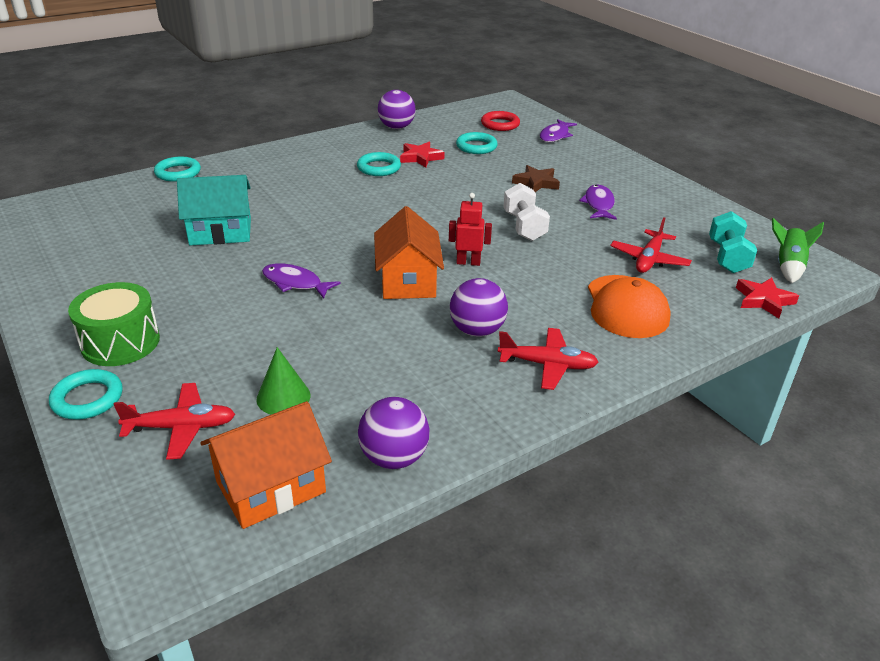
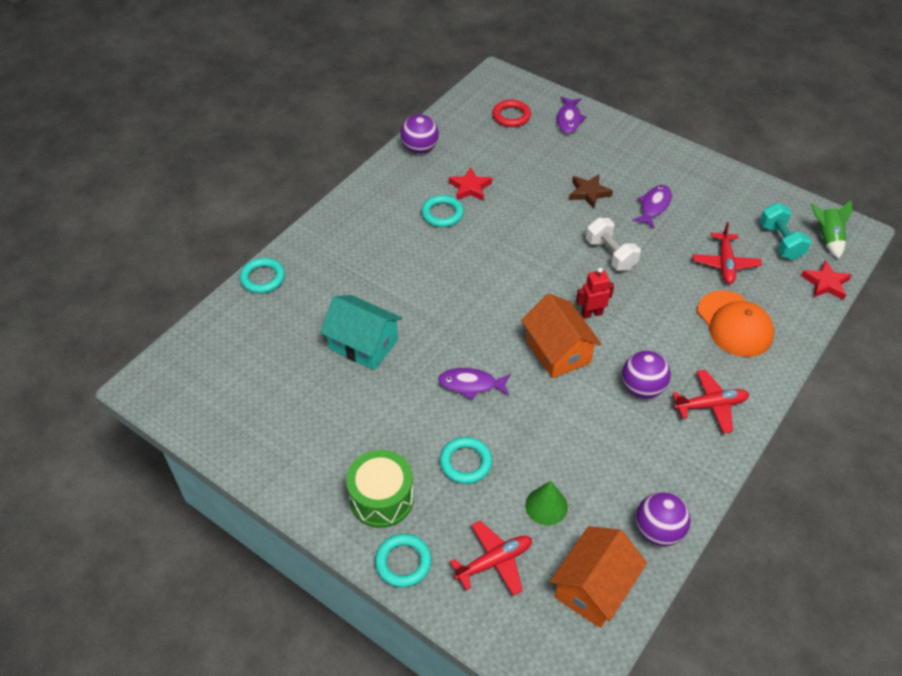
camera: 20 degrees left, 15 degrees up
(220, 232) = (363, 344): turquoise house -> turquoise house turned 60 degrees clockwise
(476, 147) = (509, 156): turquoise ring -> turquoise ring (465, 462)
(599, 204) = (654, 206): purple fish -> purple fish turned 45 degrees clockwise

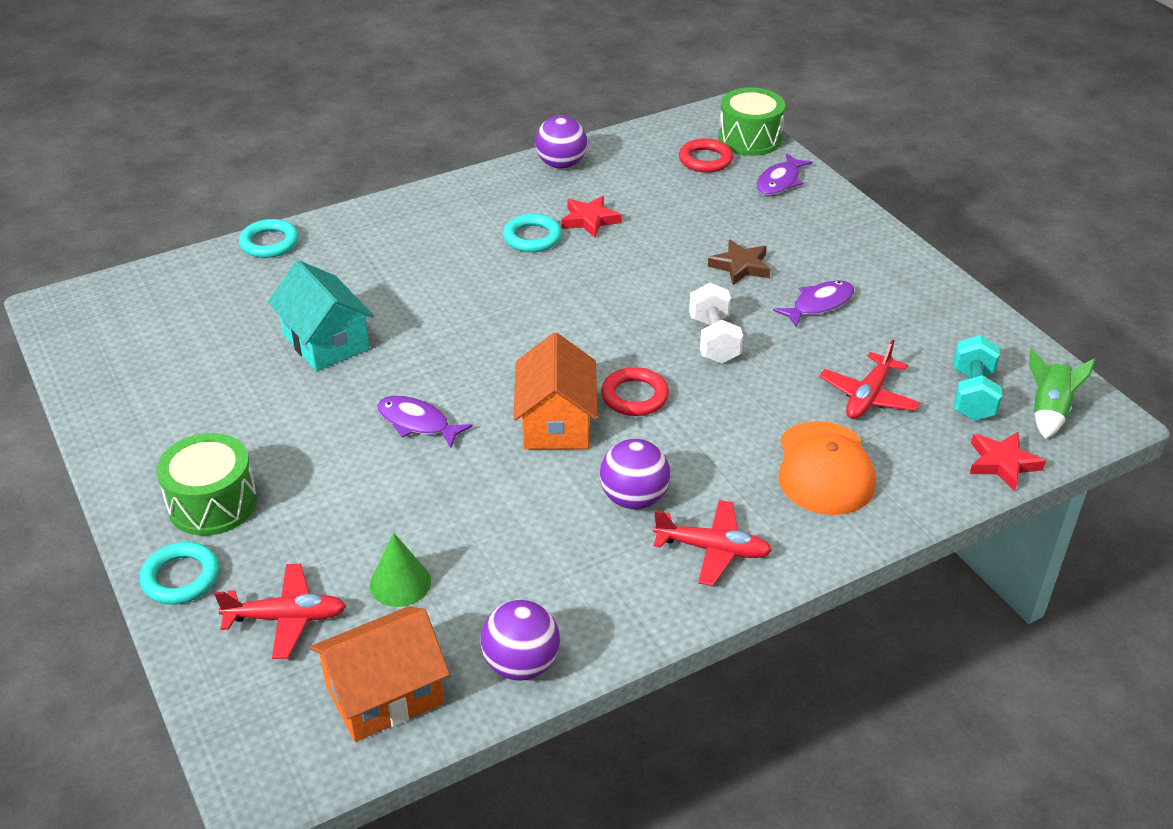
camera: 25 degrees right, 10 degrees down
(465, 462) = (341, 501): turquoise ring -> none
(527, 91) = (749, 139): none -> green drum
(591, 313) = (634, 396): red robot -> red ring

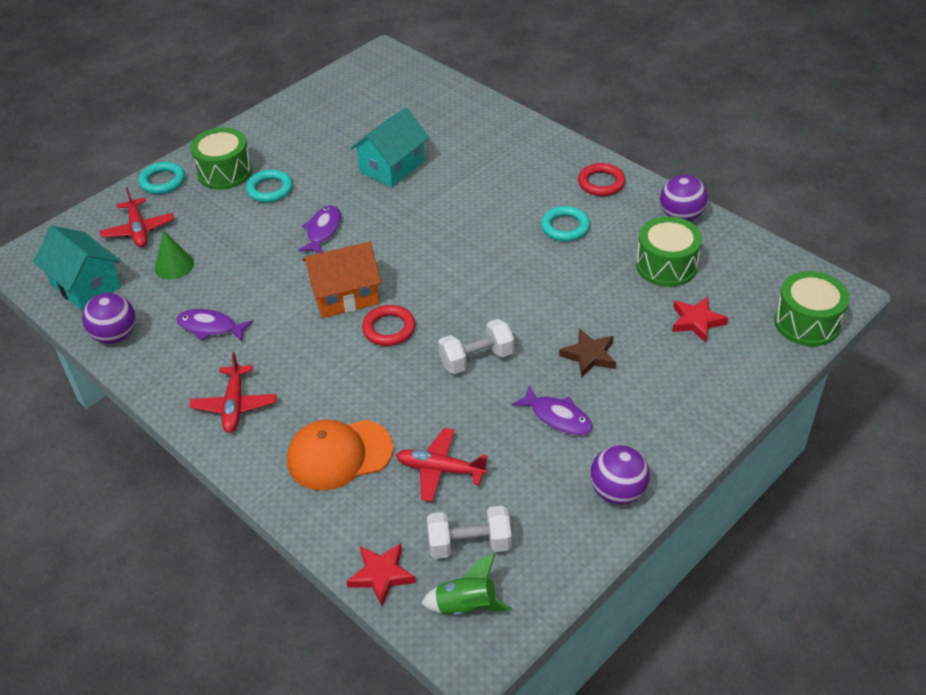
camera: 75 degrees right, 5 degrees up
(269, 243) = (490, 109): turquoise ring -> turquoise ring (270, 189)
(384, 694) = (86, 285): orange house -> turquoise house
(589, 220) = (607, 252): red star -> red star (696, 321)
(631, 191) = (666, 265): none -> green drum
(634, 498) = (276, 353): purple ball -> purple ball (617, 492)
(705, 160) = (748, 300): red ring -> red ring (601, 183)
(780, 181) = (744, 357): purple fish -> purple fish (210, 327)
(972, 395) = (469, 544): turquoise dumbbell -> white dumbbell

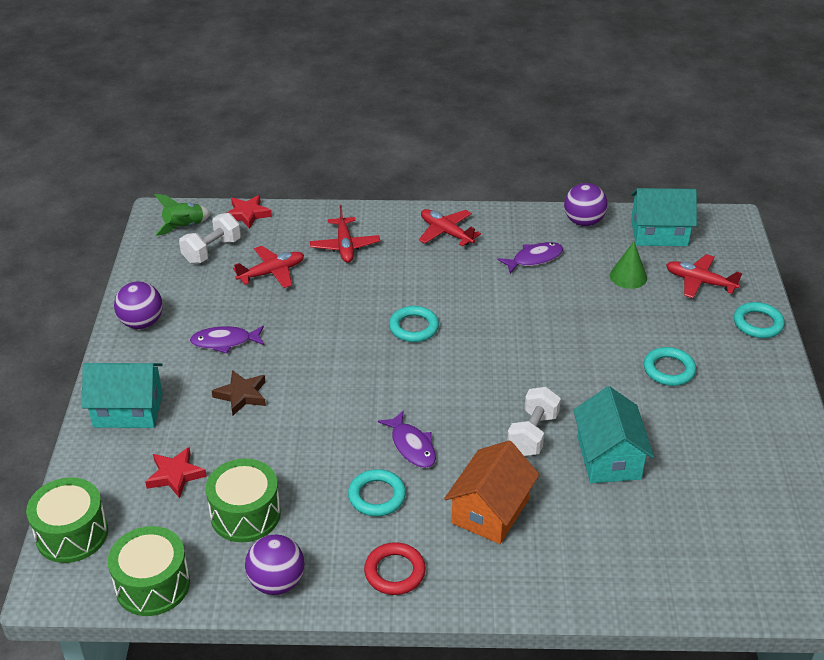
camera: 135 degrees right, 5 degrees down
(225, 172) = (729, 361): green drum -> green drum (152, 585)
(323, 231) = (570, 364): purple fish -> purple fish (411, 446)
(339, 455) = (345, 246): orange cap -> red plane
(345, 295) = (478, 329): orange house -> orange house (490, 511)
(389, 329) = (414, 327): red ring -> turquoise ring
(476, 359) = (324, 344): white dumbbell -> white dumbbell (532, 434)
(696, 401) = (128, 410): none -> turquoise house

